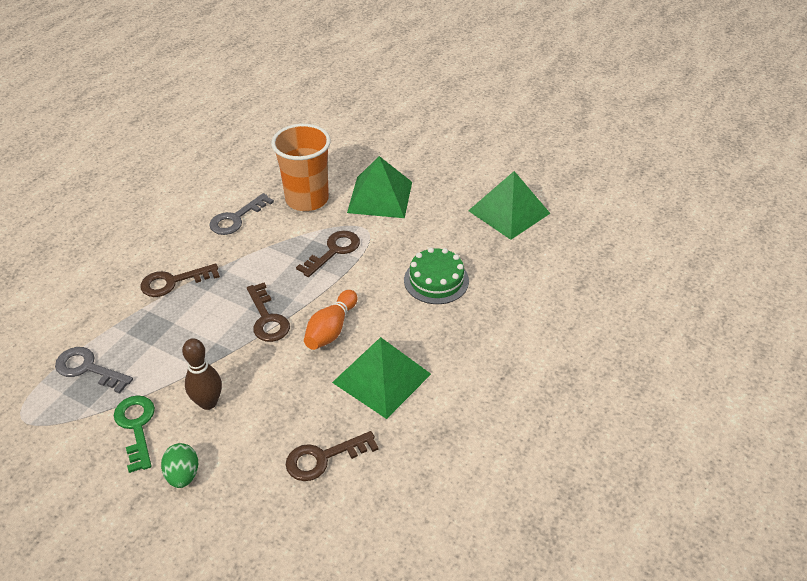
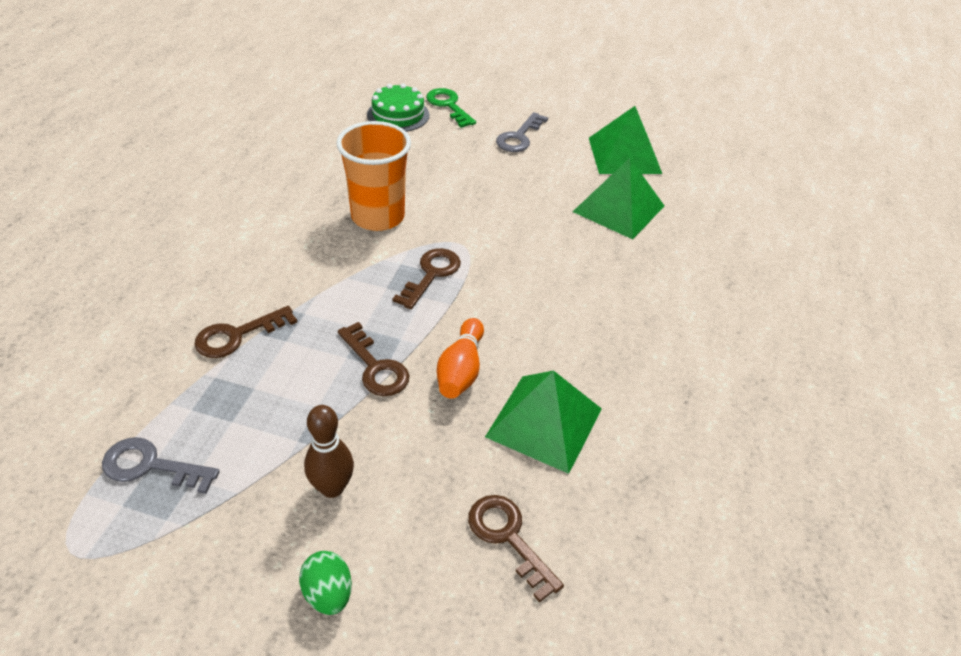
camera: 15 degrees left, 0 degrees up
(136, 427) = (242, 537): green key -> green key (448, 106)
(236, 218) = (296, 248): grey key -> grey key (519, 137)
(323, 458) = (508, 538): brown key -> brown key turned 90 degrees clockwise
(380, 197) = (465, 205): green pyramid -> green pyramid (624, 155)
(436, 280) = (566, 295): green cake -> green cake (398, 115)

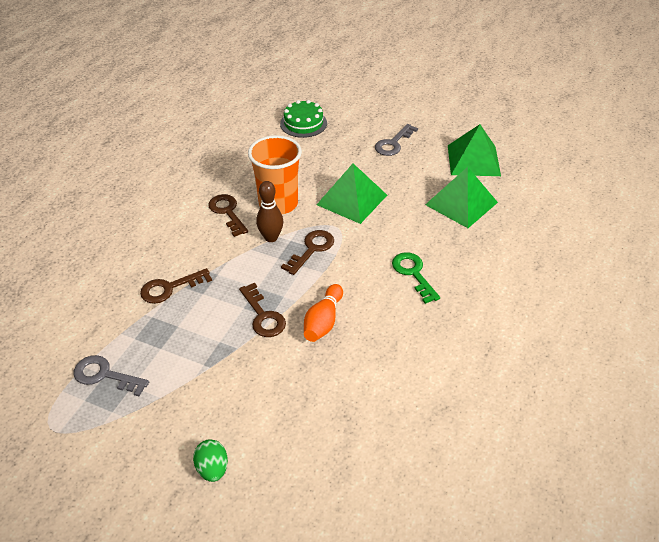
camera: 10 degrees right, 0 degrees up
(332, 487) = (223, 398): brown bowling pin -> brown bowling pin (271, 237)
(448, 106) = (342, 117): green key -> green key (413, 274)
(508, 538) = (339, 441): brown key -> brown key (227, 212)
(544, 422) = (377, 363): green pyramid -> green pyramid (352, 200)

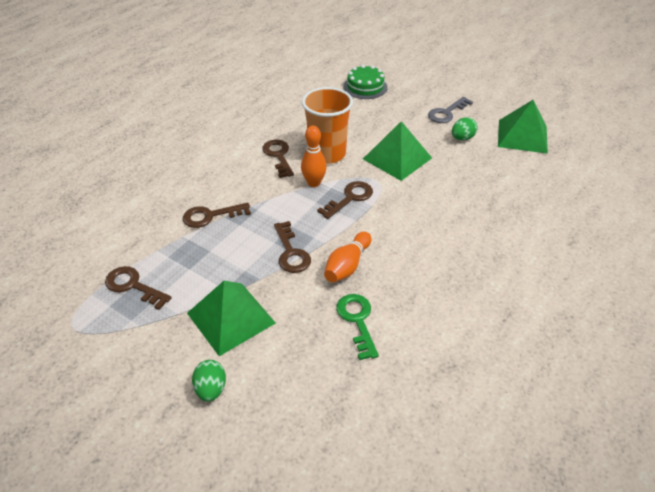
camera: 10 degrees right, 0 degrees up
(105, 375) = (133, 286): grey key -> brown key
(271, 237) = (314, 183): brown bowling pin -> orange bowling pin
(413, 274) = (444, 233): green key -> green key (357, 321)
(414, 170) = (462, 138): none -> green egg
(461, 203) = (503, 174): green pyramid -> green pyramid (230, 318)

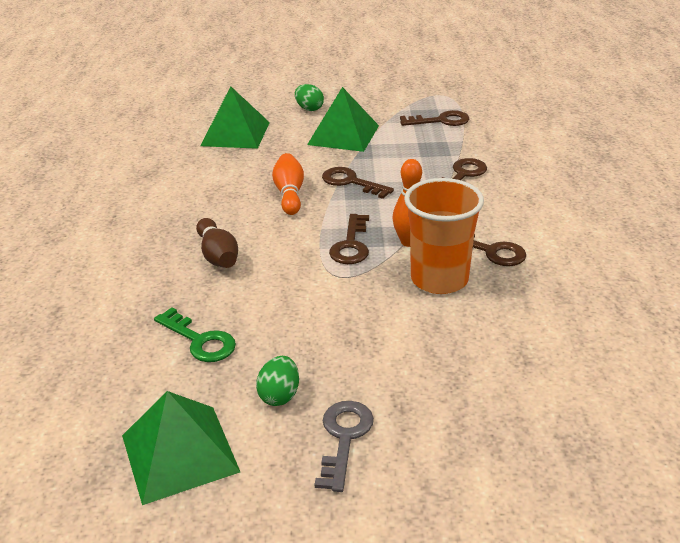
camera: 145 degrees right, 10 degrees down
(357, 321) = (244, 168): green key -> green key (200, 340)
(365, 87) = (537, 423): green cake -> none
(397, 158) = (346, 315): green pyramid -> green pyramid (235, 133)
(442, 233) = (218, 255): none -> brown bowling pin

